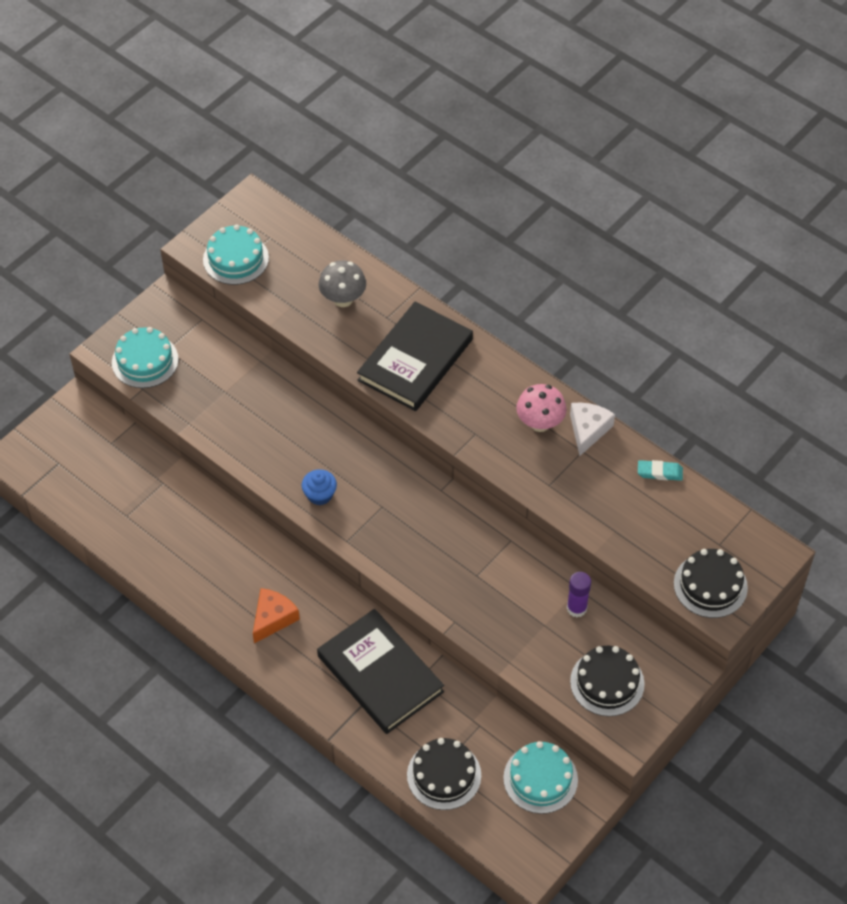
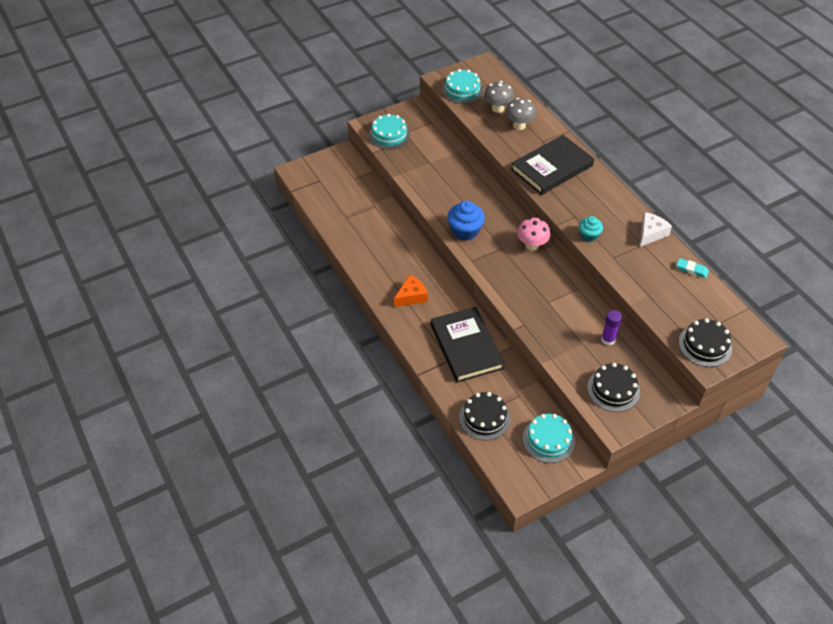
camera: 20 degrees right, 5 degrees down
(301, 277) = (497, 108): none -> grey mushroom
(320, 495) = (465, 231): blue cupcake -> blue cupcake, size x1.61
(504, 459) = (589, 235): none -> turquoise cupcake
(540, 423) = (620, 221): pink mushroom -> pink mushroom (532, 245)

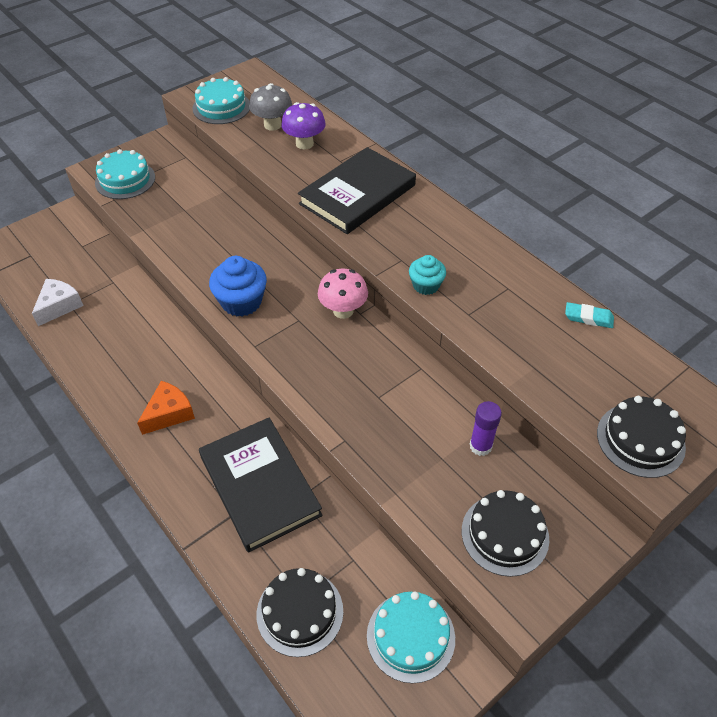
camera: 10 degrees left, 0 degrees up
(519, 125) = (304, 144): grey mushroom -> purple mushroom
(651, 233) = (516, 271): white cheese -> white cheese (59, 306)

